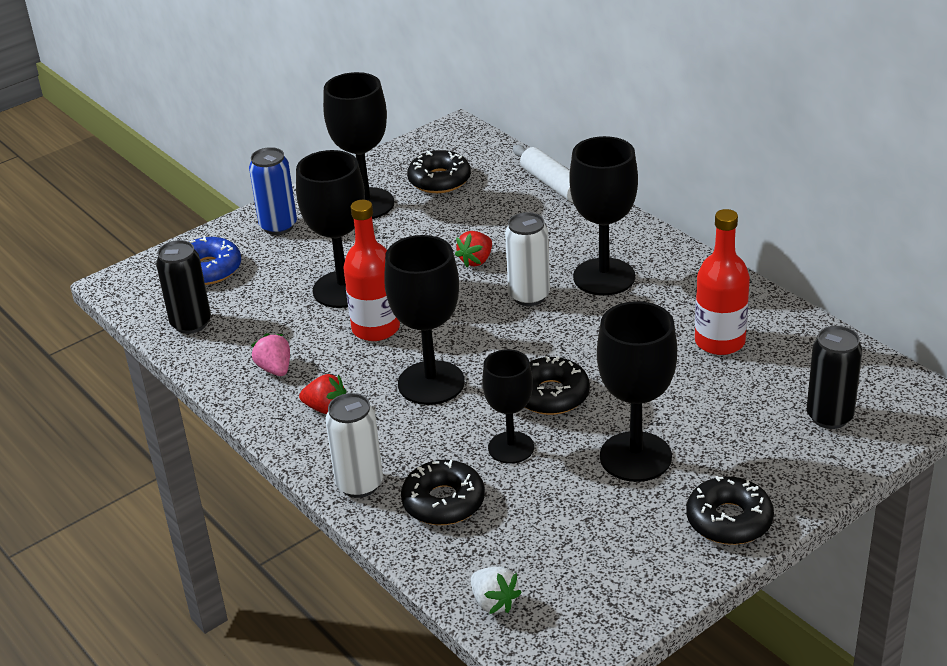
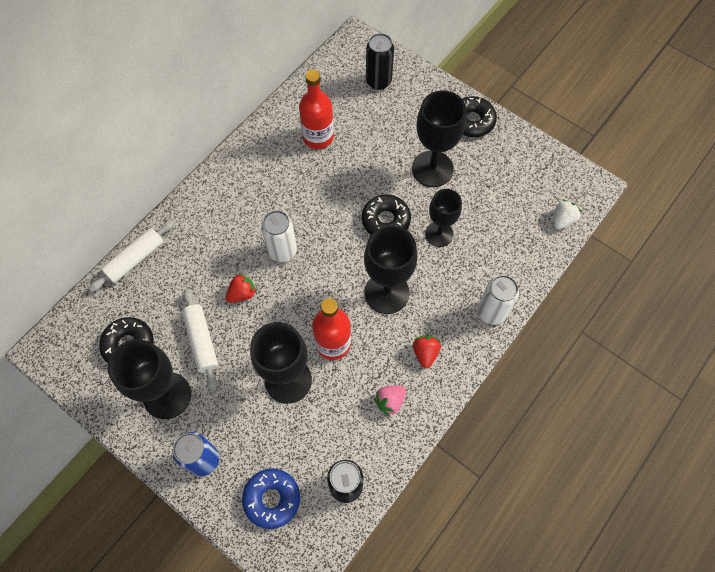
camera: 105 degrees left, 30 degrees up
(423, 229) = (201, 341): none -> white rolling pin
(443, 502) = (494, 261): black donut -> none
(476, 260) = (242, 293): red strawberry -> red strawberry turned 60 degrees counterclockwise
(604, 277) = (255, 208): black goblet -> none

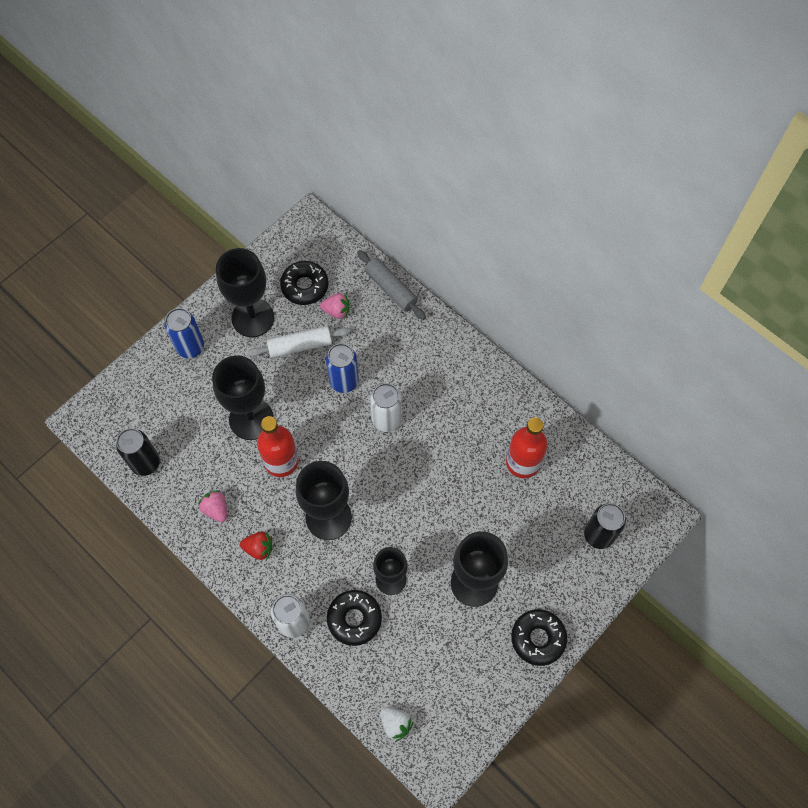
camera: 95 degrees right, 0 degrees up
(135, 259) = (391, 289): white rolling pin -> grey rolling pin
(160, 309) = (336, 311): none -> pink strawberry
(242, 293) = (344, 381): red strawberry -> blue can
(272, 499) = (146, 401): blue donut -> none
(386, 220) = (412, 525): black donut -> black donut (354, 619)

